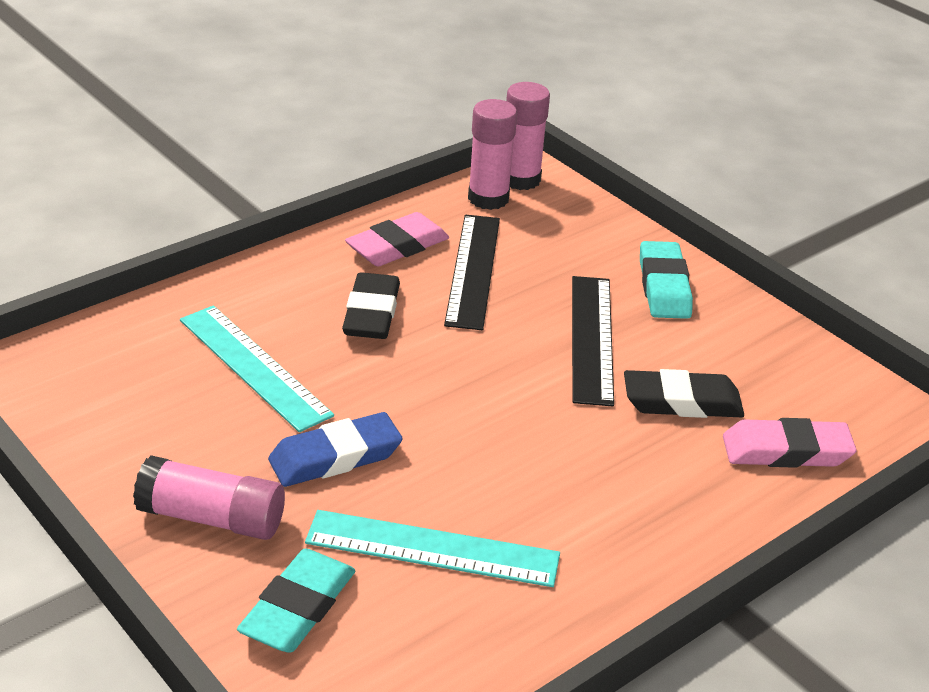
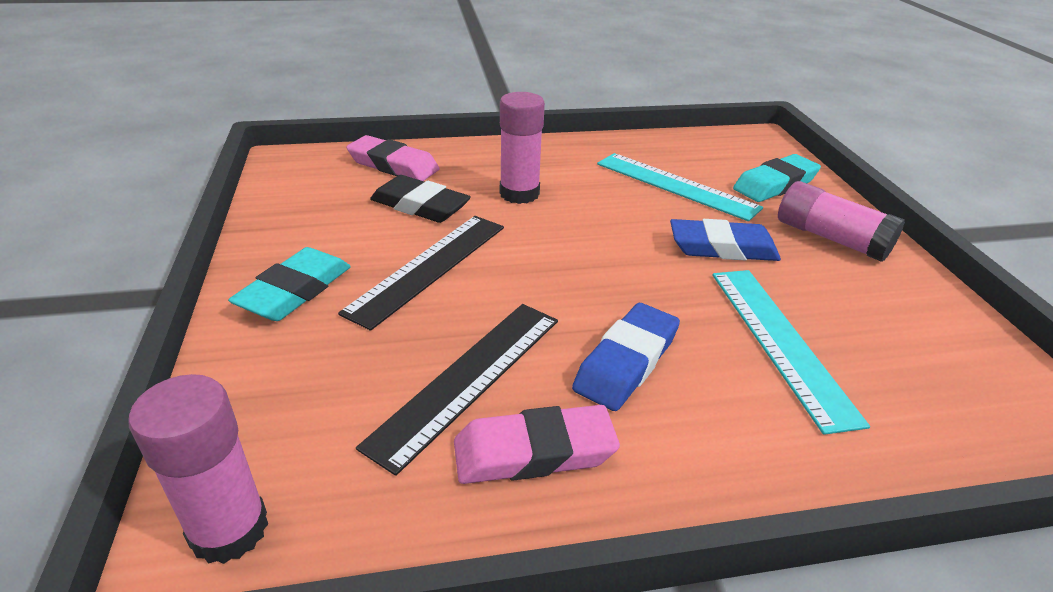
camera: 150 degrees left, 0 degrees up
(371, 313) = (626, 362): black eraser -> blue eraser
(488, 198) = (325, 502): pink glue stick -> pink glue stick (519, 194)

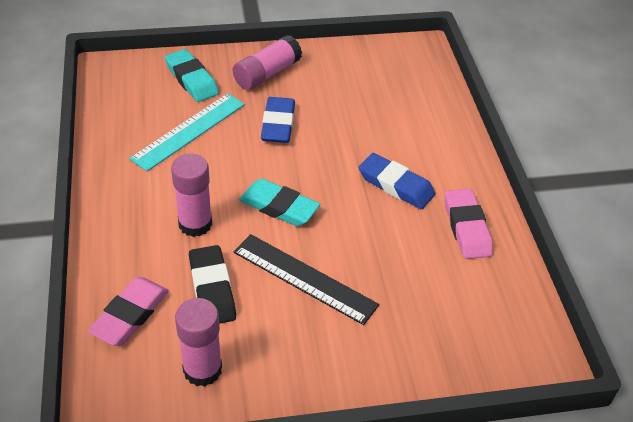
camera: 90 degrees left, 10 degrees up
(229, 529) = (535, 345): pink glue stick -> pink glue stick (202, 369)
(295, 291) = (337, 356): turquoise eraser -> turquoise eraser (279, 207)
(420, 206) = (212, 289): black eraser -> black eraser turned 45 degrees counterclockwise
(468, 378) = (417, 254): black ruler -> none
(780, 342) = (372, 121): turquoise ruler -> none

